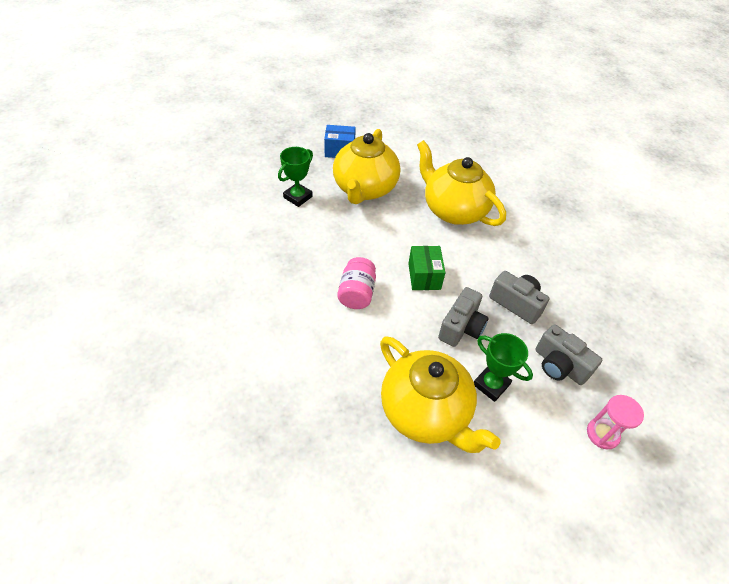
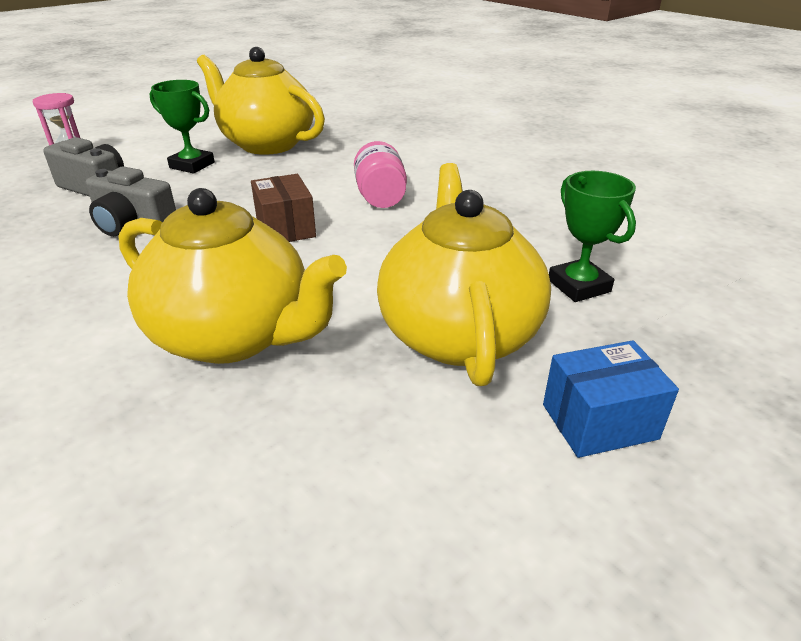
camera: 165 degrees right, 15 degrees down
(298, 197) = (578, 286): green trophy -> green trophy turned 45 degrees counterclockwise
(424, 276) = (285, 228): green box -> brown box
(461, 327) = (225, 194): grey camera -> none

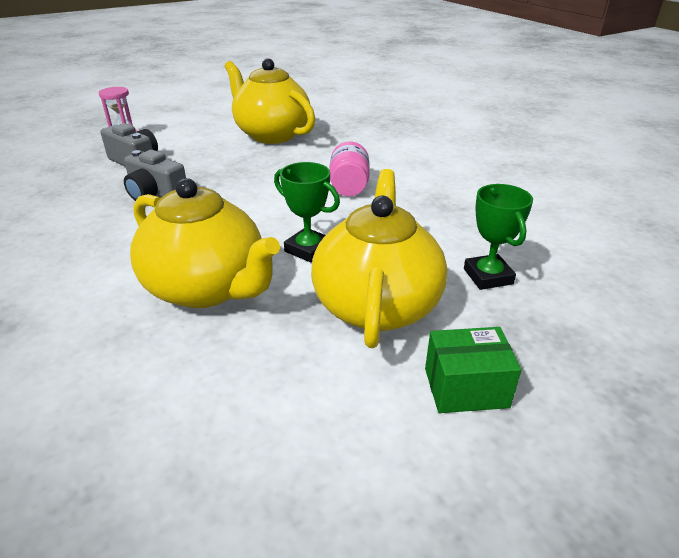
camera: 10 degrees right, 0 degrees up
(192, 165) = (210, 148): green trophy -> green trophy (308, 249)
(285, 228) = (267, 206): brown box -> none
(599, 421) = (466, 387): blue box -> green box

